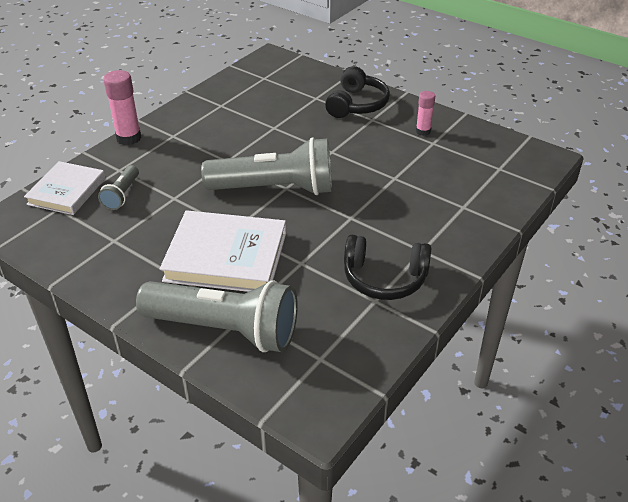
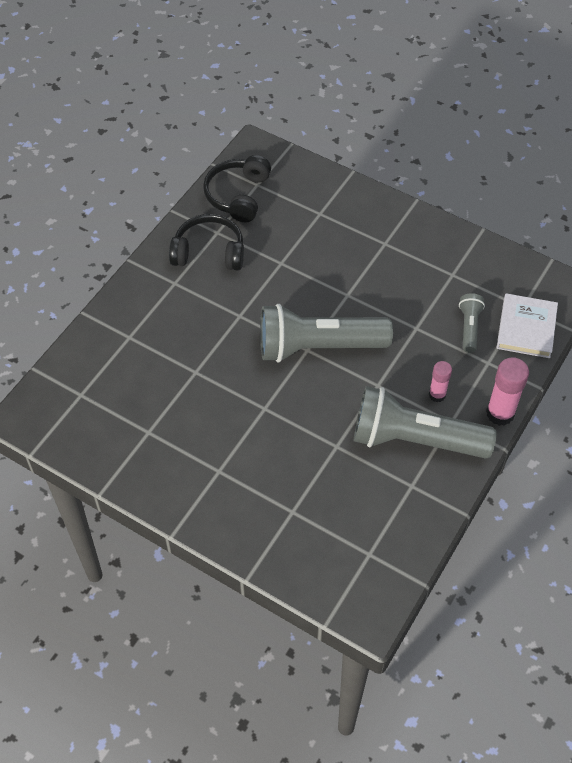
camera: 175 degrees right, 15 degrees up
(225, 330) = (331, 200): grey flashlight -> grey flashlight (415, 439)
(226, 257) = (347, 264): white book -> none
(357, 104) = (238, 500): black headphones -> black headphones (238, 195)
(423, 131) = (158, 452): pink glue stick -> pink glue stick (437, 395)

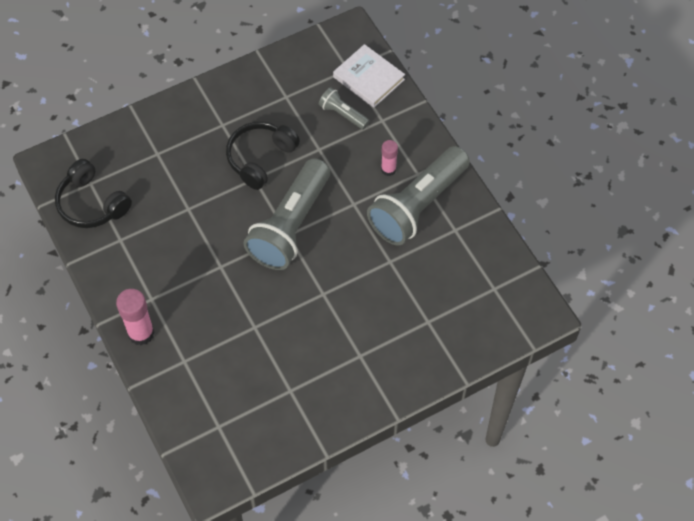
camera: 60 degrees left, 5 degrees up
(209, 252) = (138, 256): black headphones -> black headphones (260, 158)
(500, 413) = (430, 138): pink glue stick -> pink glue stick (141, 333)

